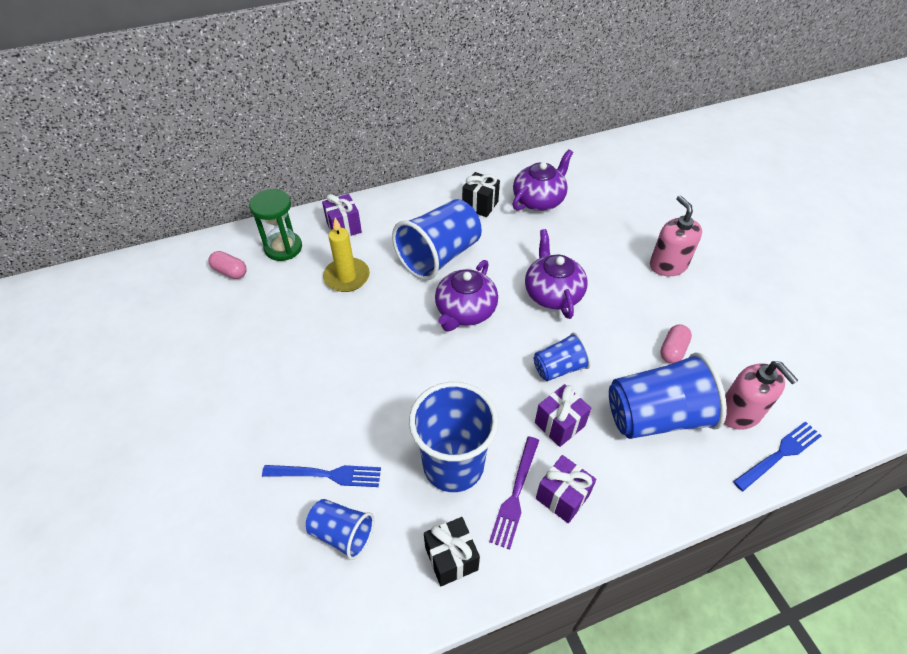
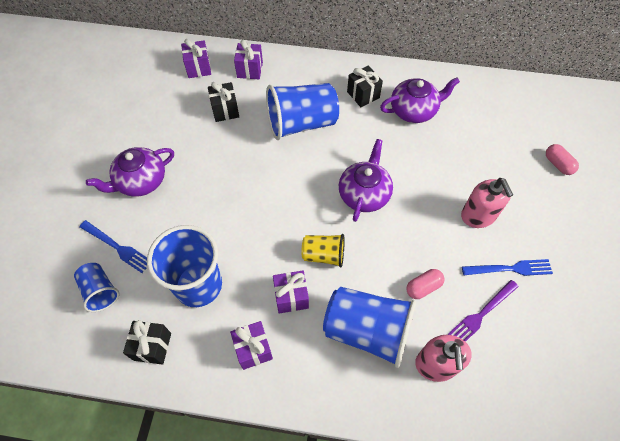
camera: 30 degrees right, 10 degrees up
(230, 272) = (153, 71): pink capsule -> pink capsule (558, 164)
(283, 248) = (198, 68): green hourglass -> purple gift
(347, 277) = (225, 110): yellow candle -> black gift
(465, 311) = (288, 176): purple teapot -> purple teapot (141, 181)
(515, 495) = (223, 329): purple fork -> purple fork (481, 314)
(559, 368) = (323, 255): blue cup -> yellow cup
(668, 265) = (478, 216): pink soap dispenser -> pink soap dispenser turned 150 degrees clockwise
(779, 454) = (441, 414): blue fork -> blue fork (510, 268)

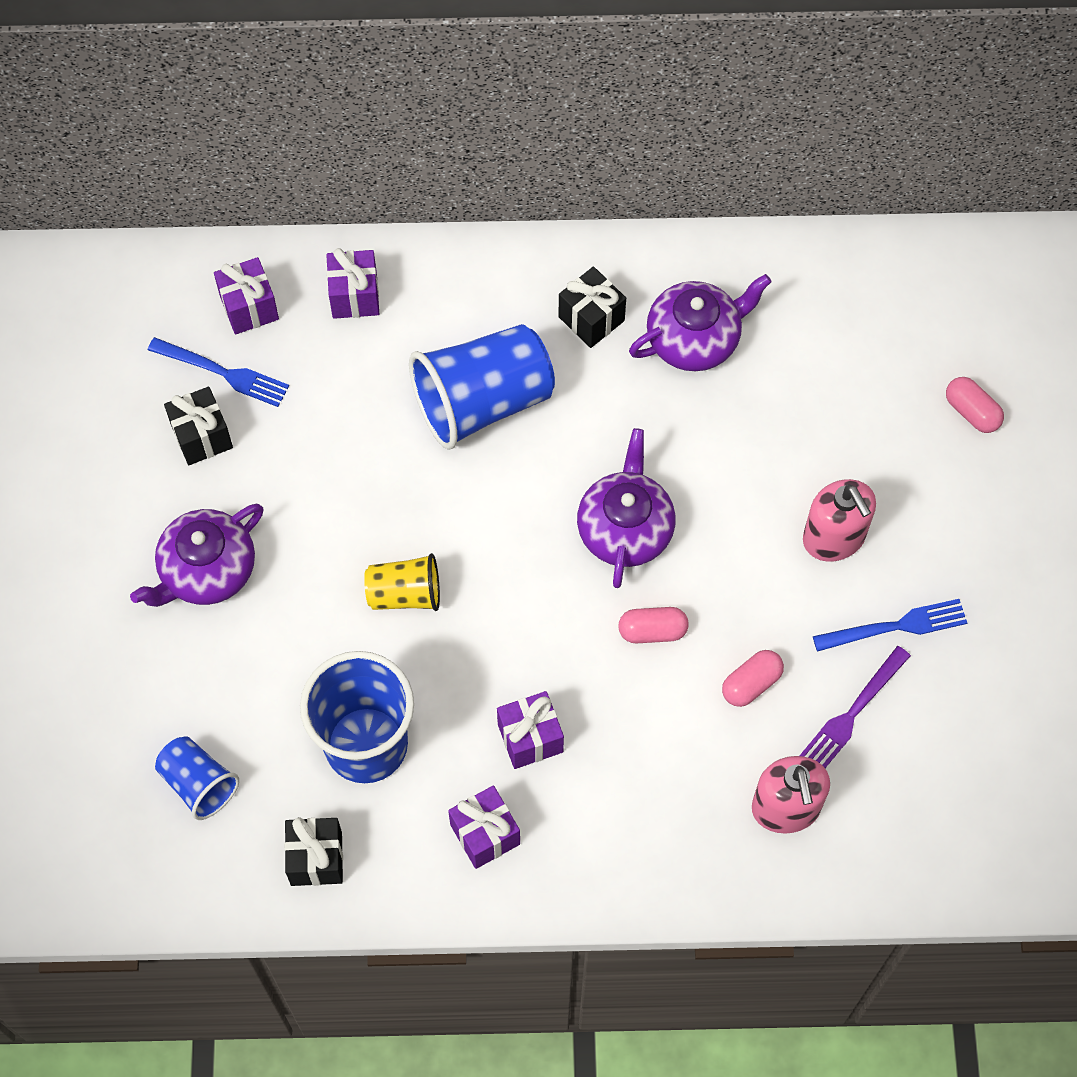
camera: 10 degrees left, 5 degrees up
(117, 247) = (204, 702): blue fork -> blue fork (224, 373)
(225, 110) = (328, 396): black gift -> black gift (202, 436)
(323, 255) = (572, 655): yellow cup -> yellow cup (405, 594)
(367, 331) = (667, 772): blue cup -> none
(371, 249) = (652, 631): none -> pink capsule

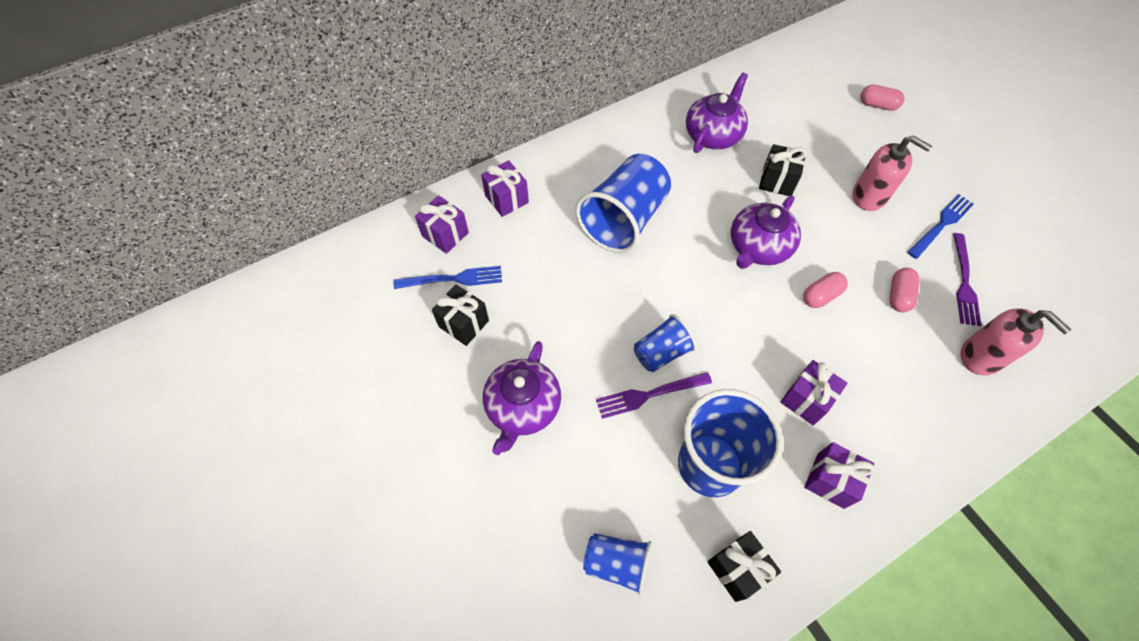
camera: 30 degrees left, 5 degrees down
(355, 634) = (649, 395): none -> purple fork
(405, 594) = (661, 352): yellow cup -> blue cup
(591, 319) = (650, 150): black gift -> black gift (777, 181)
(625, 528) = (758, 247): purple teapot -> purple teapot turned 120 degrees counterclockwise

